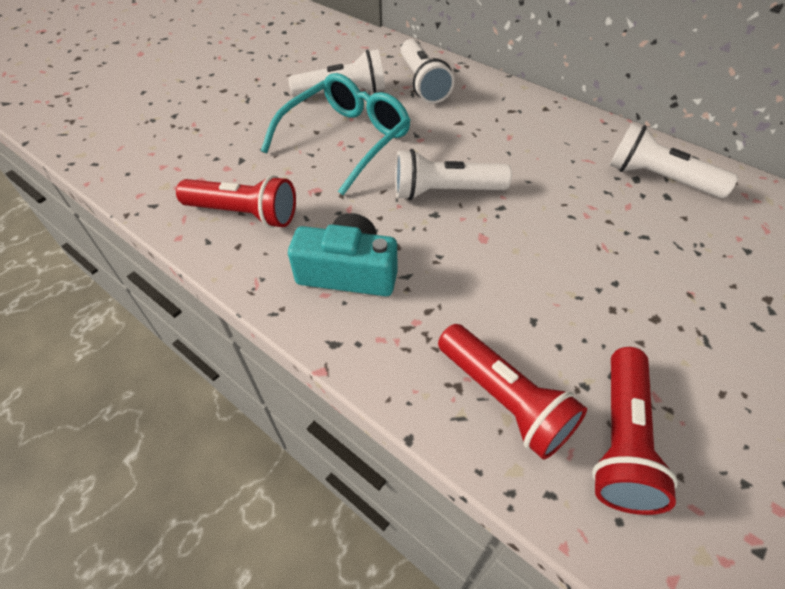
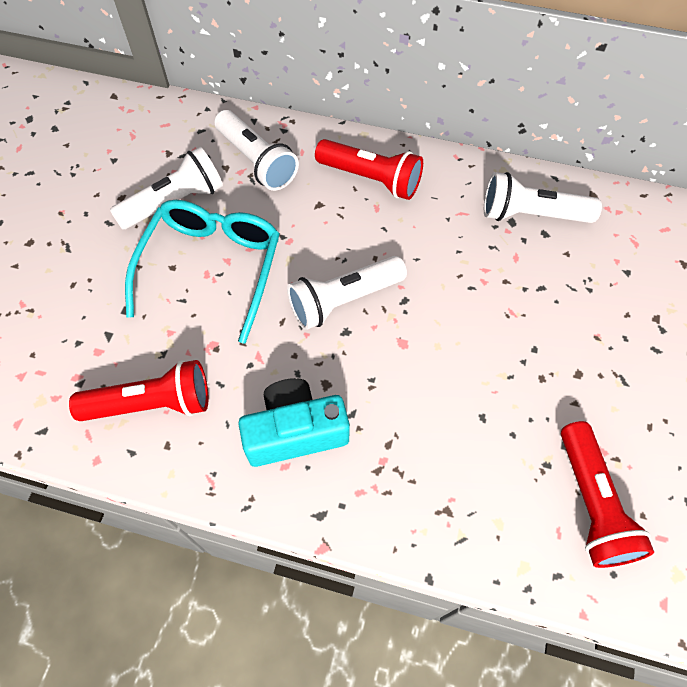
camera: 25 degrees left, 10 degrees up
(505, 399) = (490, 506): red flashlight -> red flashlight (371, 179)

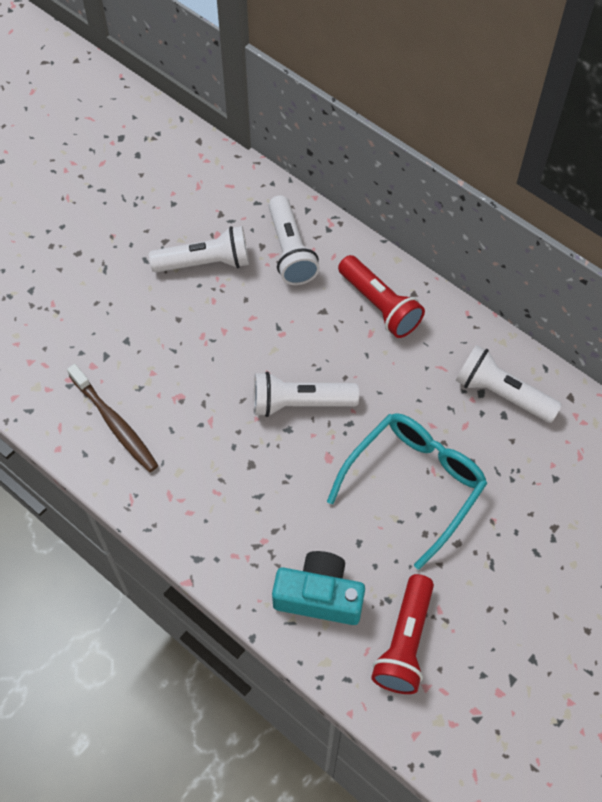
camera: 25 degrees right, 0 degrees up
(152, 404) = (115, 423): red flashlight -> brown toothbrush
(211, 268) = (208, 332): turquoise glasses -> turquoise glasses (414, 484)
(295, 432) = (209, 490): turquoise camera -> turquoise camera (319, 596)

